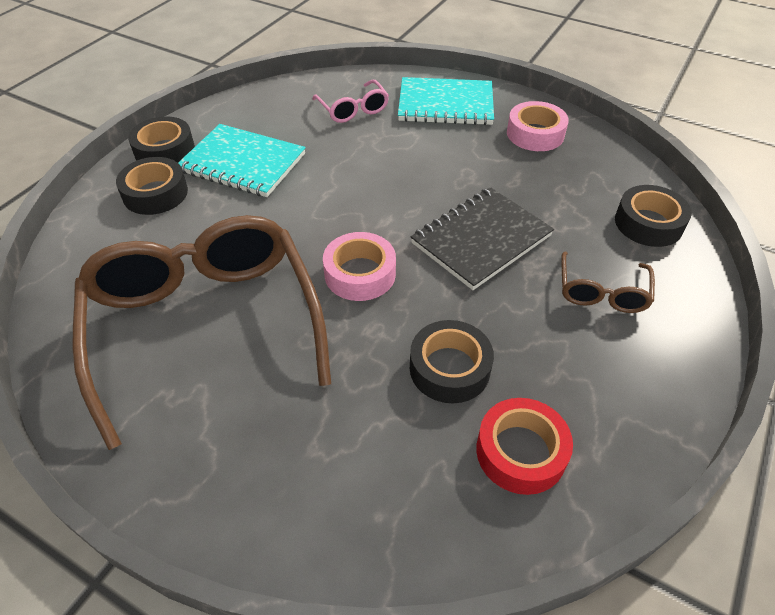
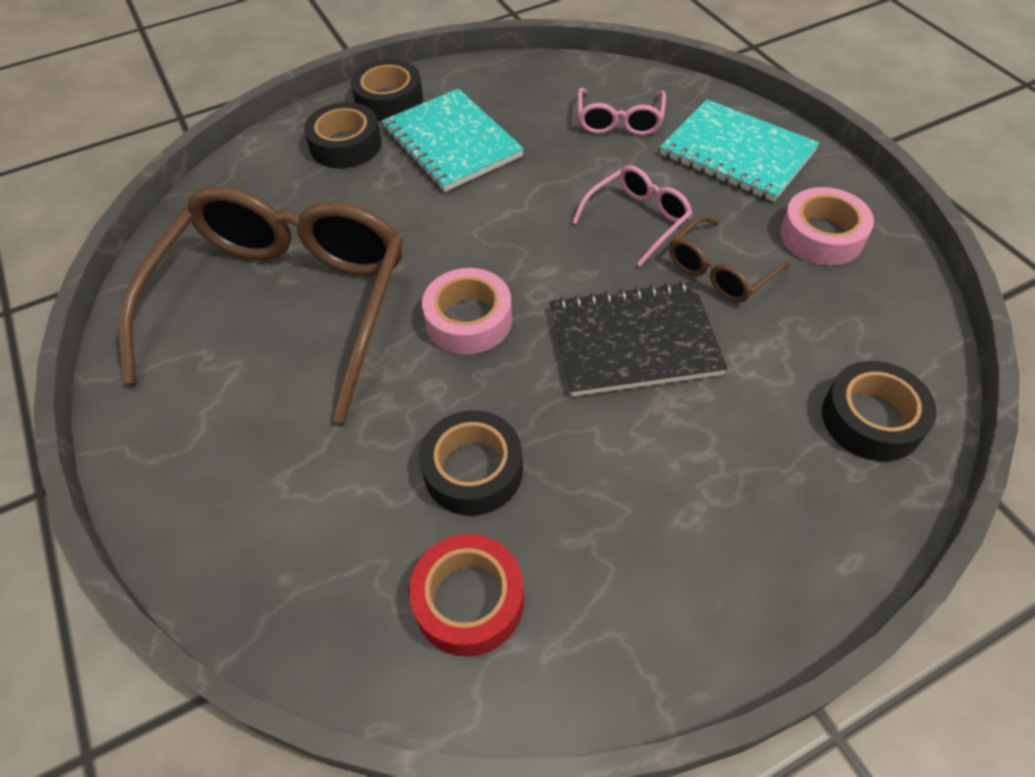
camera: 35 degrees right, 5 degrees up
(418, 165) = (637, 220): none -> pink glasses
(602, 292) = (725, 475): brown glasses -> brown glasses (720, 271)

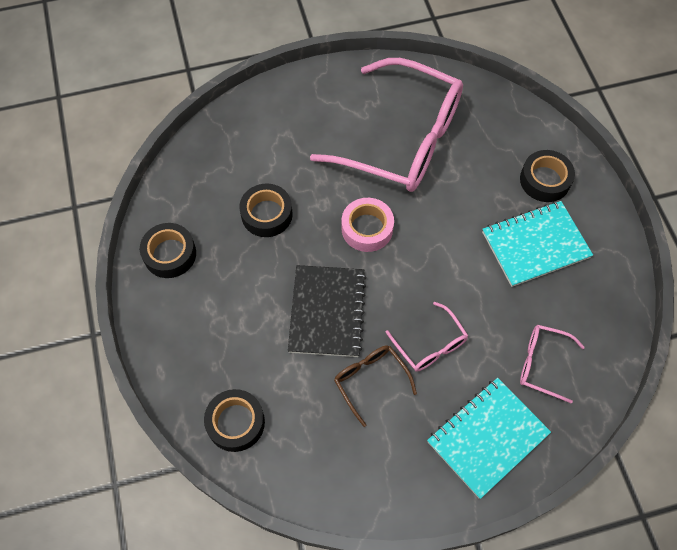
camera: 100 degrees right, 10 degrees up
(284, 306) = (401, 139): brown glasses -> pink glasses
(389, 100) = (594, 212): black tape -> black tape (170, 254)
(469, 600) = (200, 201): red tape -> none
(822, 235) = (387, 462): pink tape -> none

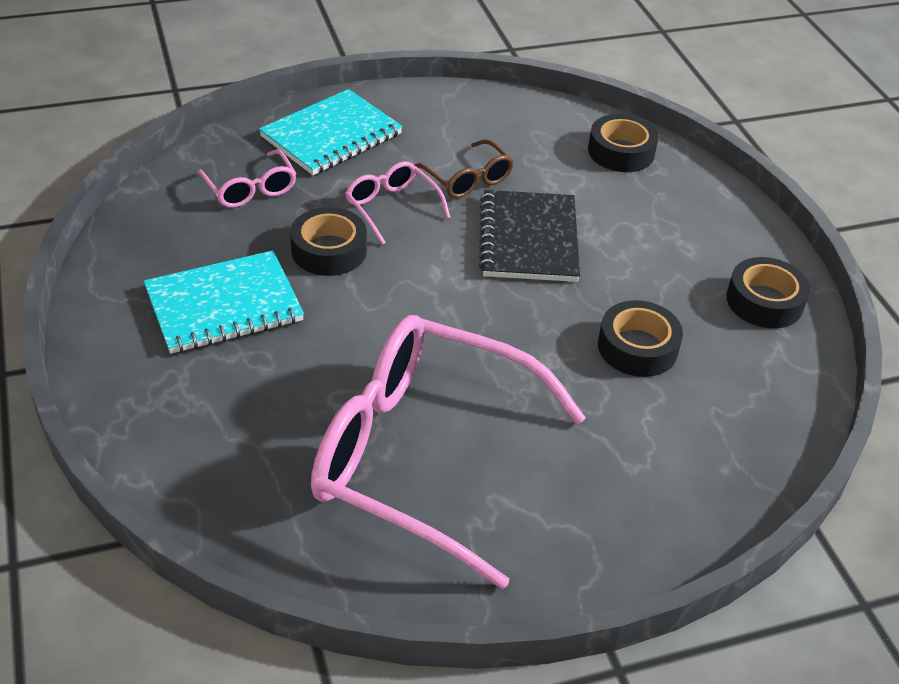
camera: 175 degrees right, 20 degrees down
(367, 228) = (480, 328): pink tape -> none
(542, 364) = (250, 189): pink glasses -> pink glasses turned 45 degrees clockwise
(545, 180) = (182, 390): black tape -> black tape (329, 250)

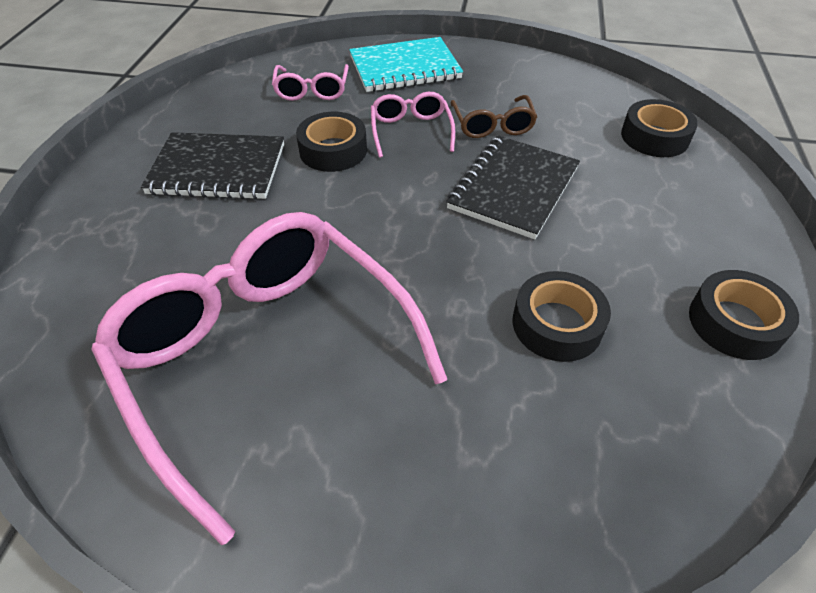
camera: 30 degrees right, 5 degrees up
(224, 305) = (218, 169): turquoise notebook -> black notebook

